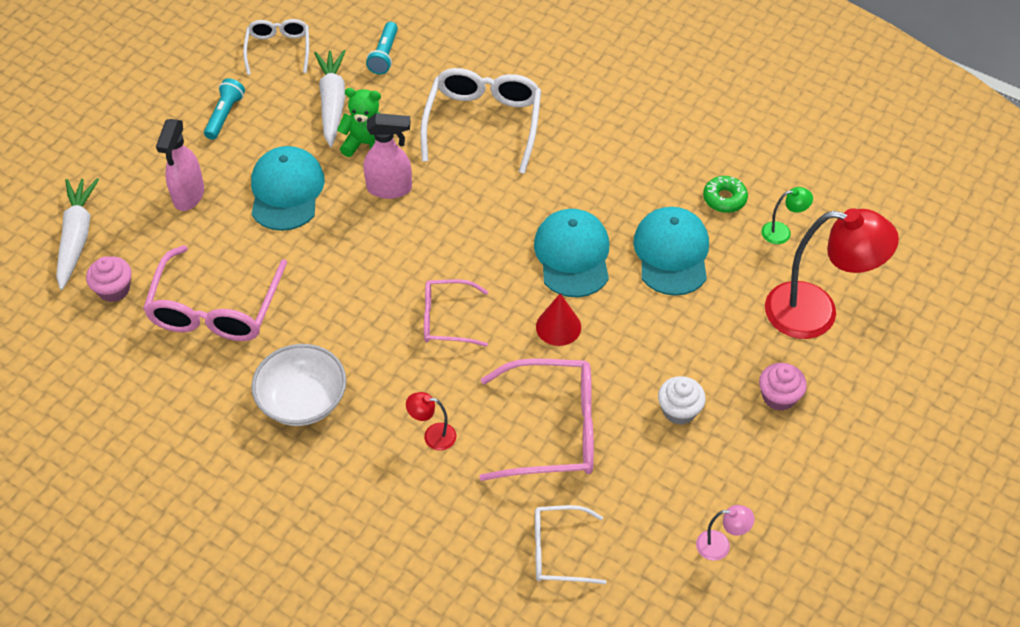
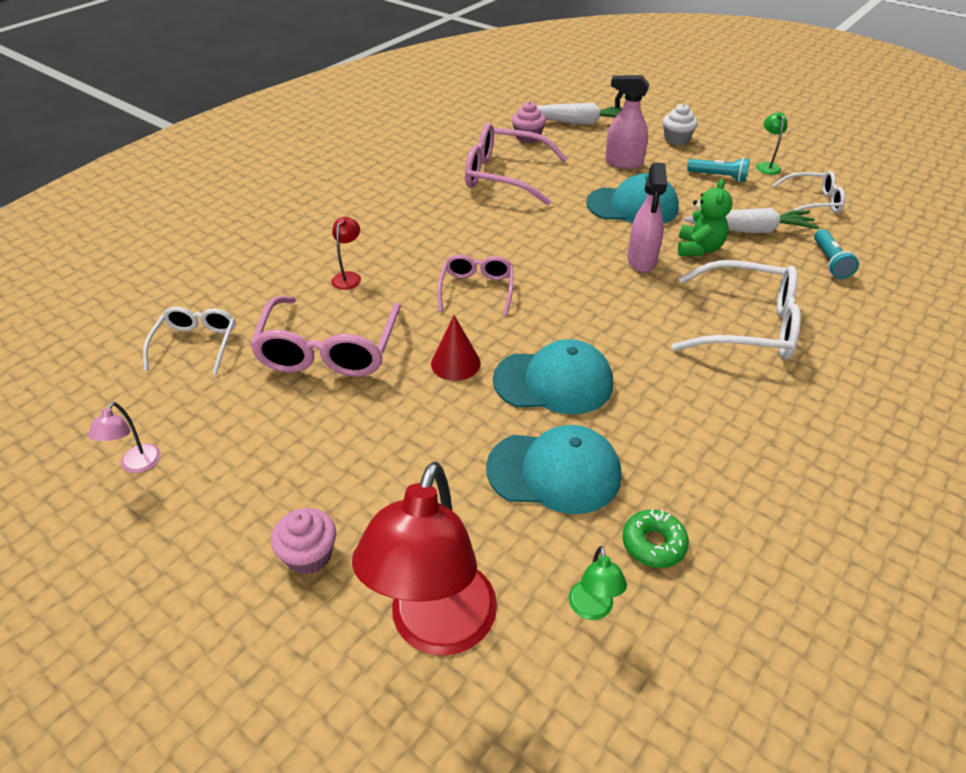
camera: 95 degrees right, 10 degrees down
(202, 73) = (766, 166): none -> green lamp
(302, 400) = (405, 213): white bowl -> none
(384, 55) = (830, 262): turquoise flashlight -> turquoise flashlight turned 105 degrees counterclockwise
(679, 410) = (320, 451): white cupcake -> white cupcake (676, 139)

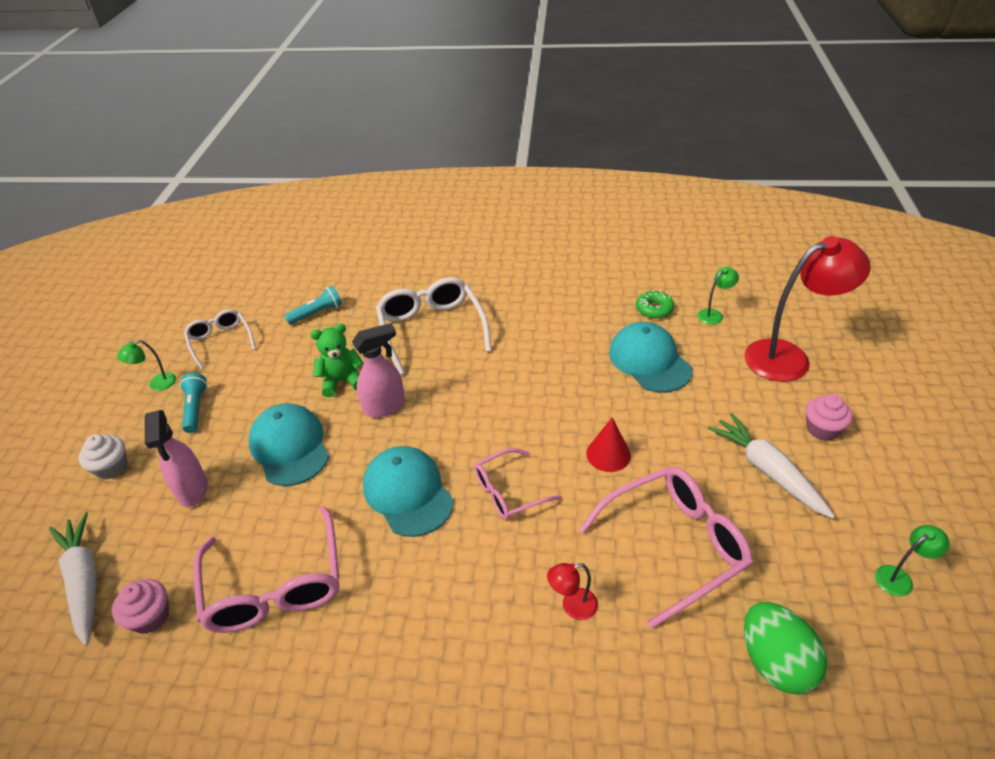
camera: 120 degrees left, 0 degrees up
(137, 465) = (899, 577): pink lamp -> green lamp
(196, 344) = (775, 662): white glasses -> green egg
(554, 382) = (575, 394): turquoise cap -> turquoise cap (408, 493)
(750, 230) = (292, 362): white carrot -> white carrot (767, 471)

